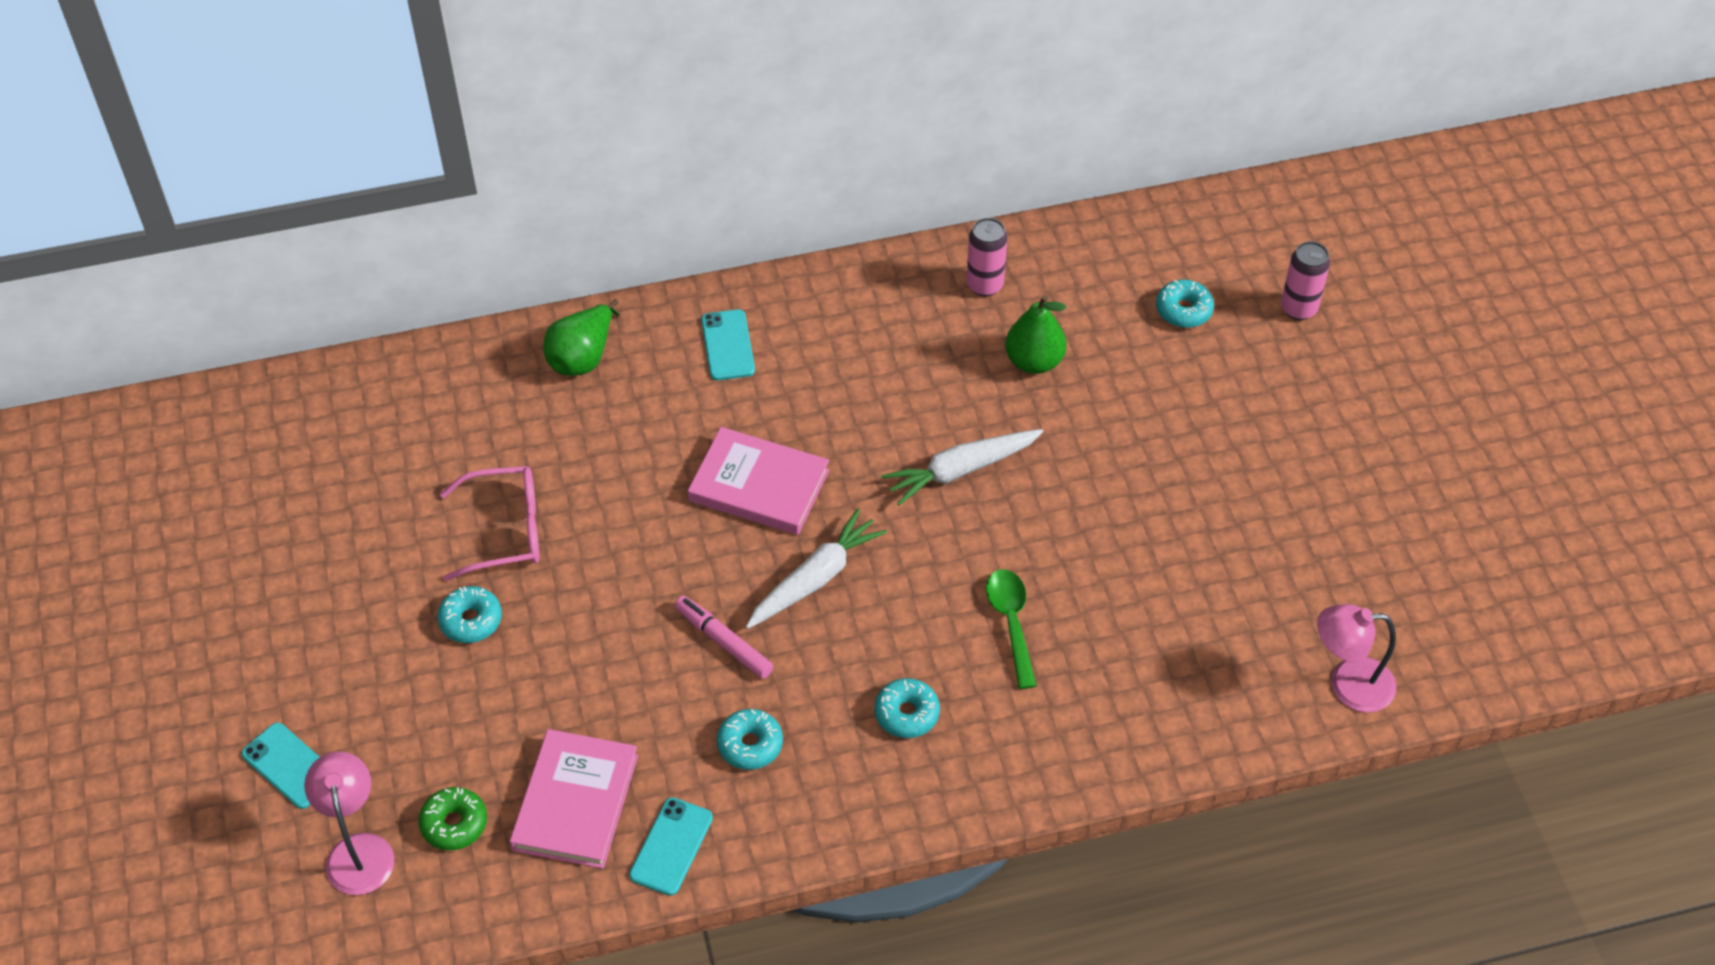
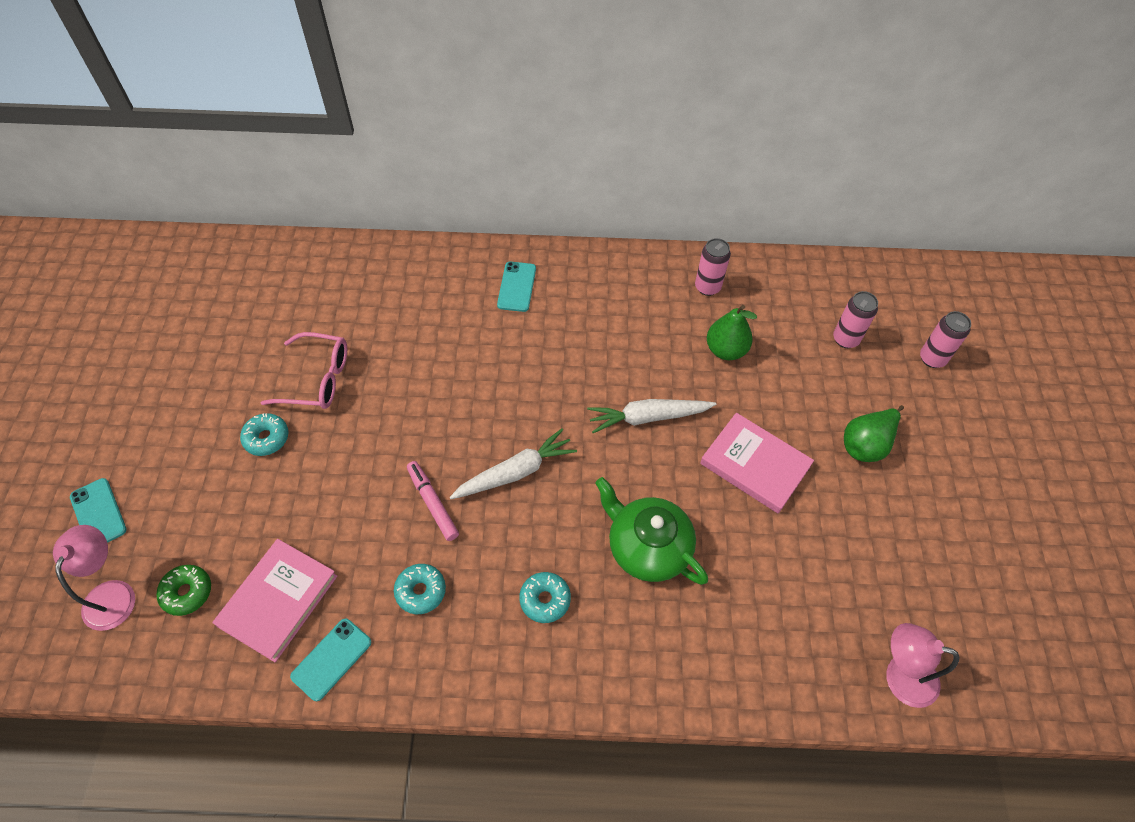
camera: 15 degrees right, 5 degrees up
(583, 357) = (418, 271): green pear -> green pear (866, 444)
(759, 486) = (501, 391): pink book -> pink book (755, 465)
(1011, 622) = (647, 547): green spoon -> green teapot
(1183, 310) = (845, 339): turquoise donut -> pink can

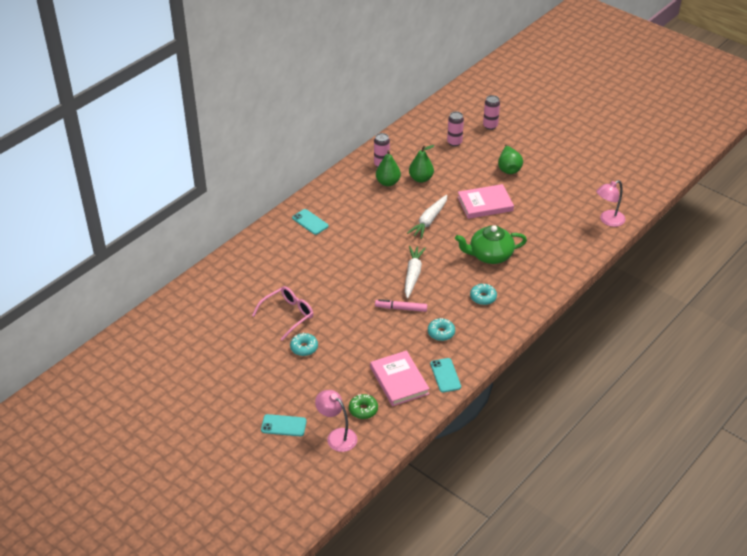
camera: 50 degrees left, 15 degrees down
(678, 318) = (388, 182): none -> green pear

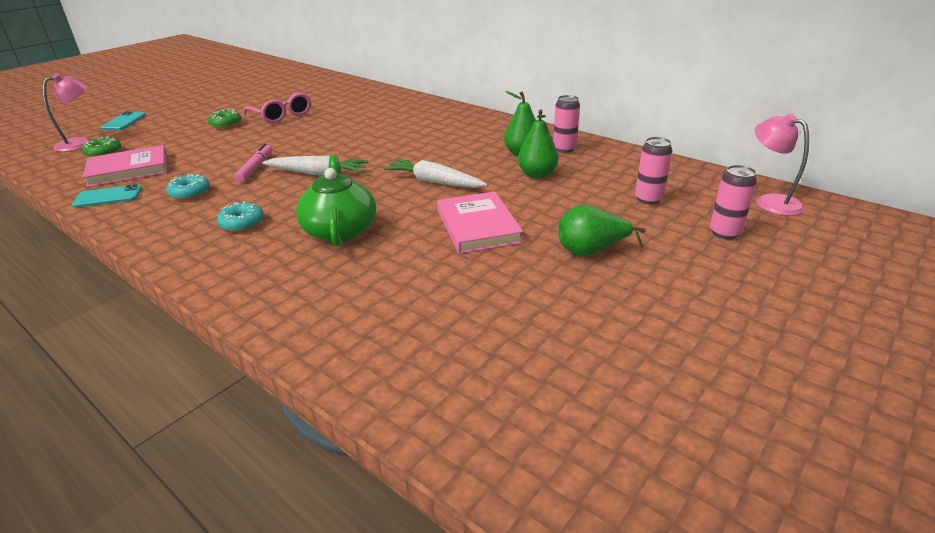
camera: 90 degrees right, 10 degrees down
(304, 348) = (226, 124): turquoise donut -> green donut
(310, 222) = (436, 117): turquoise phone -> none
(608, 220) = (421, 389): pink lamp -> pink lamp (770, 202)

